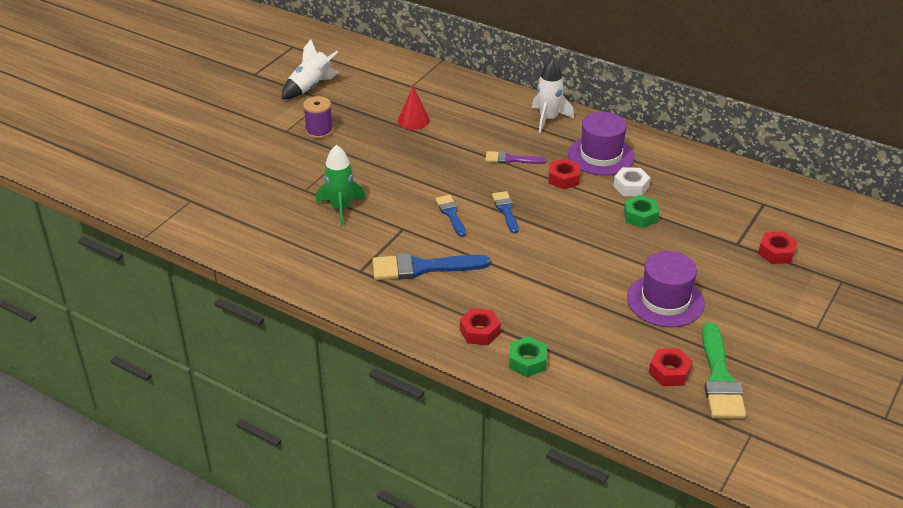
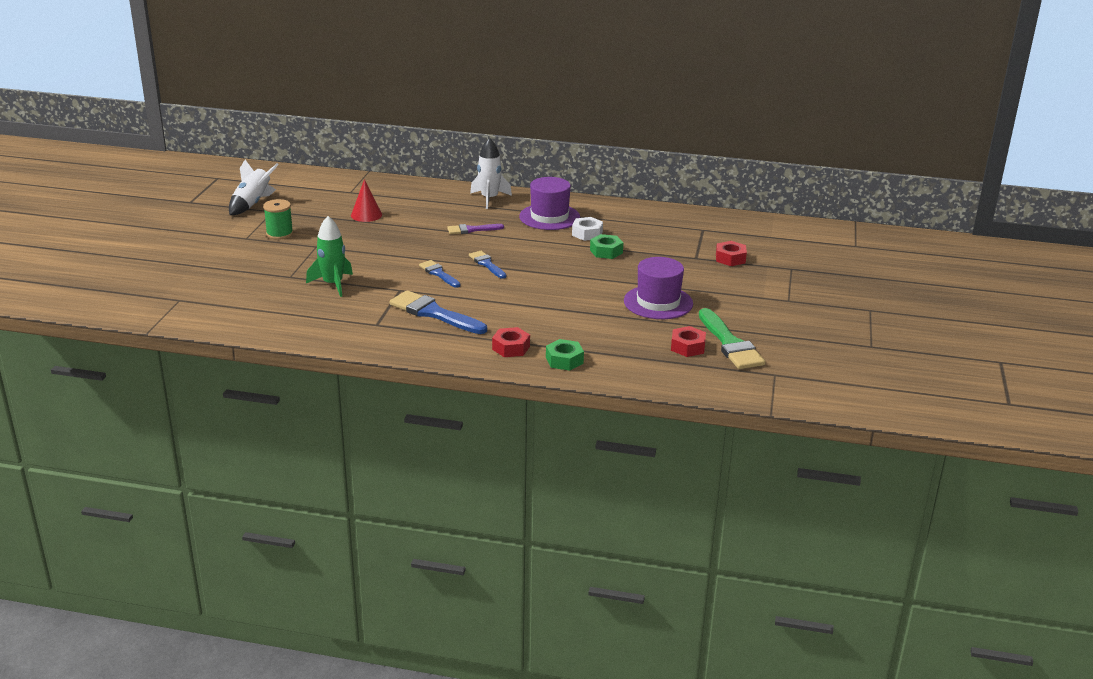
camera: 20 degrees left, 10 degrees down
(319, 131) = (279, 234): purple spool -> green spool
(422, 267) = (434, 313): blue brush -> blue brush turned 60 degrees clockwise
(563, 178) = (526, 236): red nut -> none

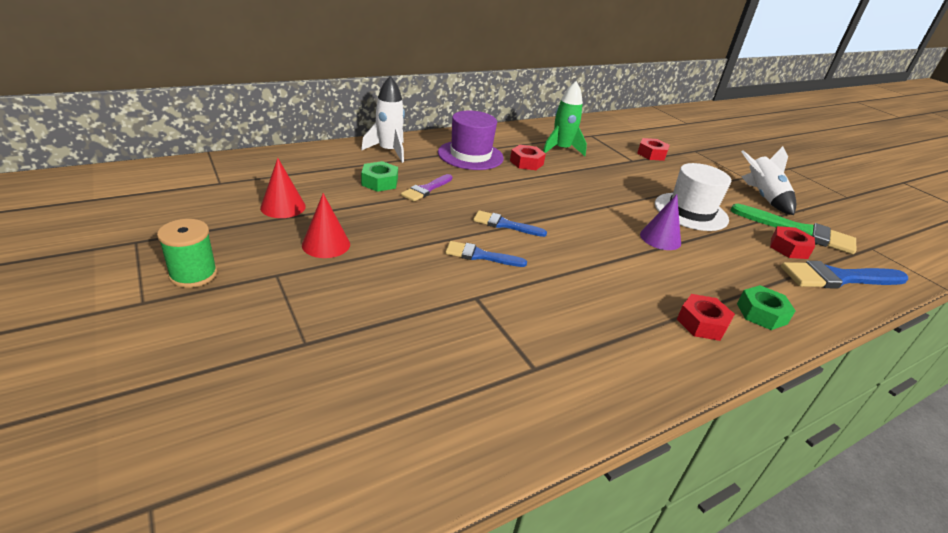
camera: 45 degrees left, 5 degrees up
(252, 204) = (86, 240): white rocket -> white rocket (762, 197)
(333, 284) = (385, 328): green rocket -> green rocket (561, 149)
(360, 240) = (326, 244): none -> red cone
(434, 313) = (563, 314): blue brush -> blue brush (838, 278)
(587, 233) = (526, 162): white nut -> red nut
(587, 307) = (660, 238): none -> purple cone
(606, 251) = (570, 175): green nut -> green nut (379, 182)
(658, 302) = (690, 211): purple hat -> white hat

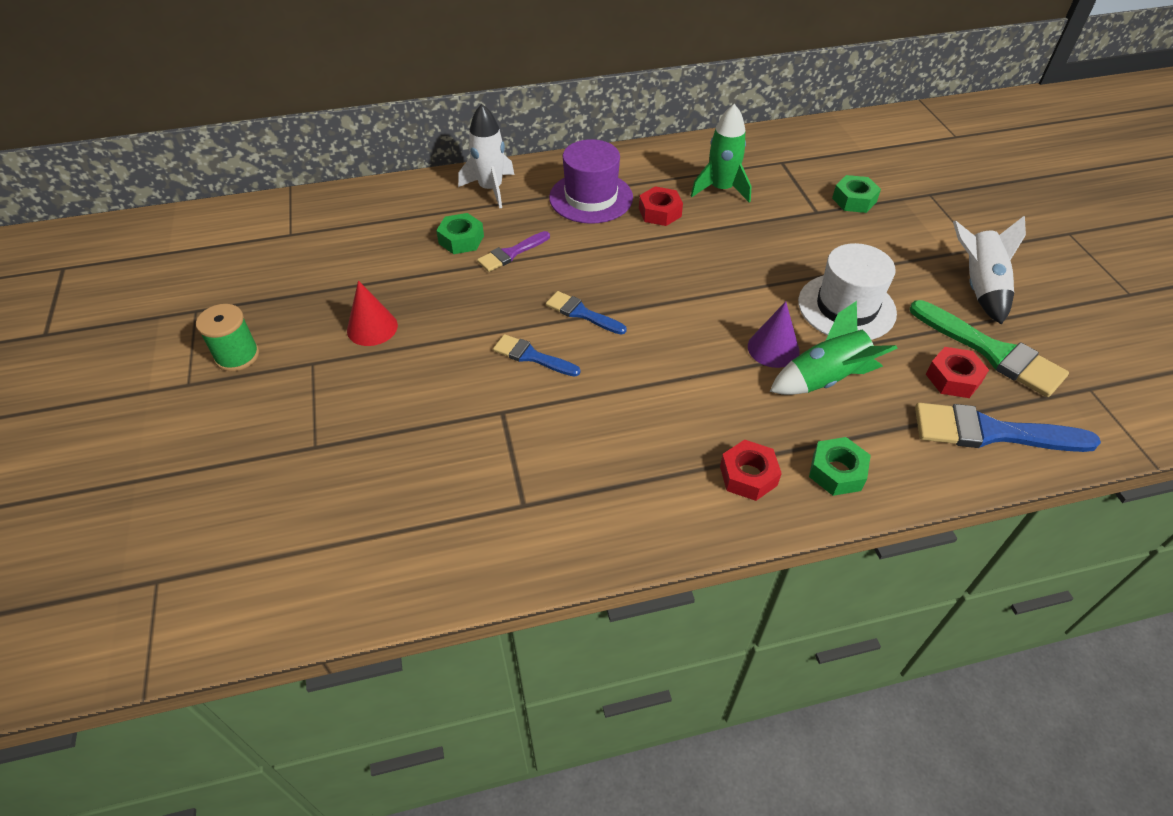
camera: 20 degrees right, 15 degrees up
(283, 207) = (344, 272): red cone -> none
(651, 154) = (854, 200): red nut -> green nut
(709, 255) = (825, 379): none -> green rocket

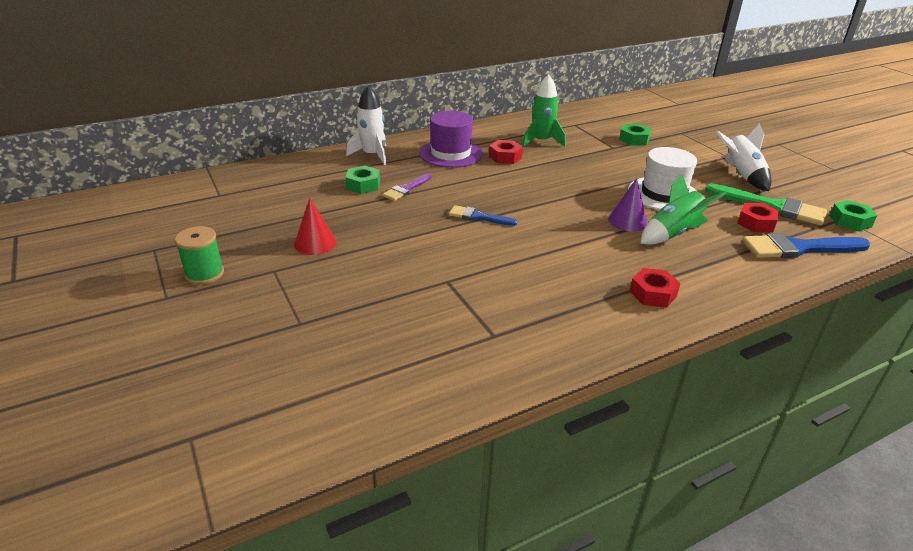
camera: 15 degrees left, 15 degrees down
(532, 356) = (453, 245): blue brush -> none
(836, 472) = (712, 283): green nut -> green nut (850, 221)

